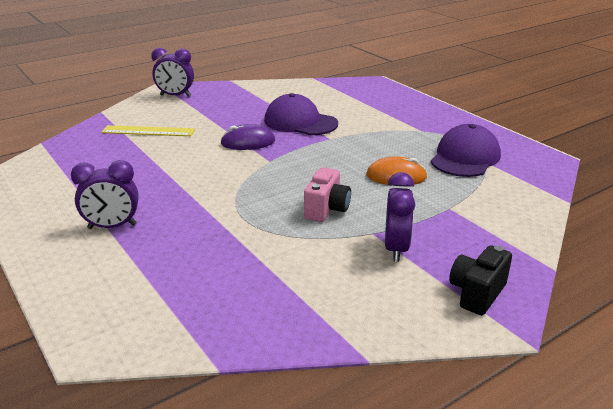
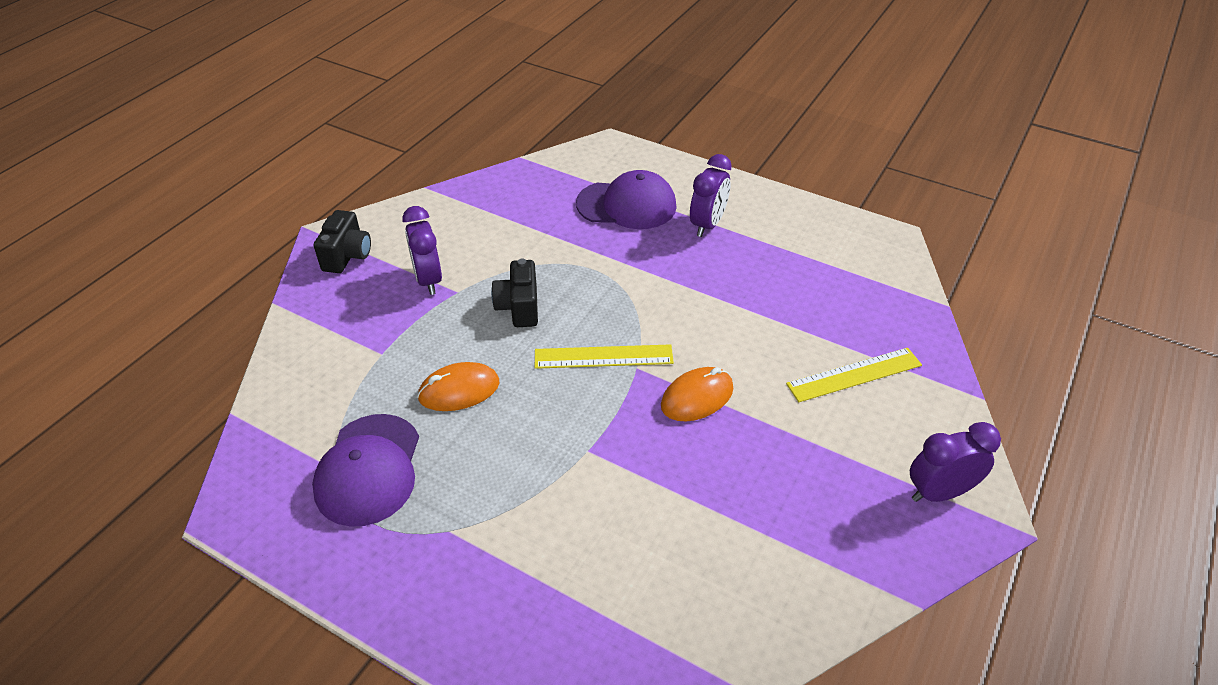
camera: 155 degrees right, 15 degrees up
(112, 226) = (707, 225): purple clock -> purple clock turned 150 degrees clockwise
(248, 142) = (697, 397): purple mouse -> orange mouse
(286, 170) = (603, 357): none -> yellow ruler
(300, 122) = (661, 482): purple cap -> purple cap (627, 205)
(327, 209) = (519, 307): pink camera -> black camera

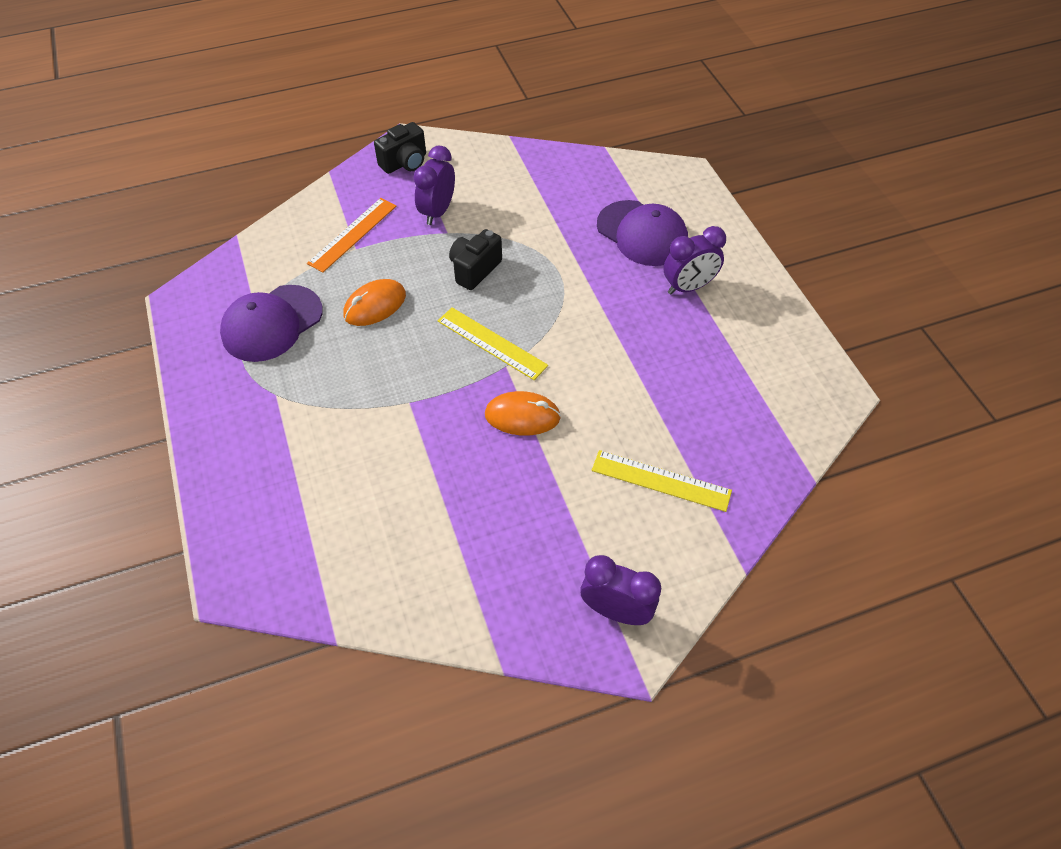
camera: 40 degrees right, 10 degrees up
(364, 343) = (352, 234): none -> orange ruler
(459, 390) = (375, 305): orange mouse -> orange mouse turned 60 degrees counterclockwise

